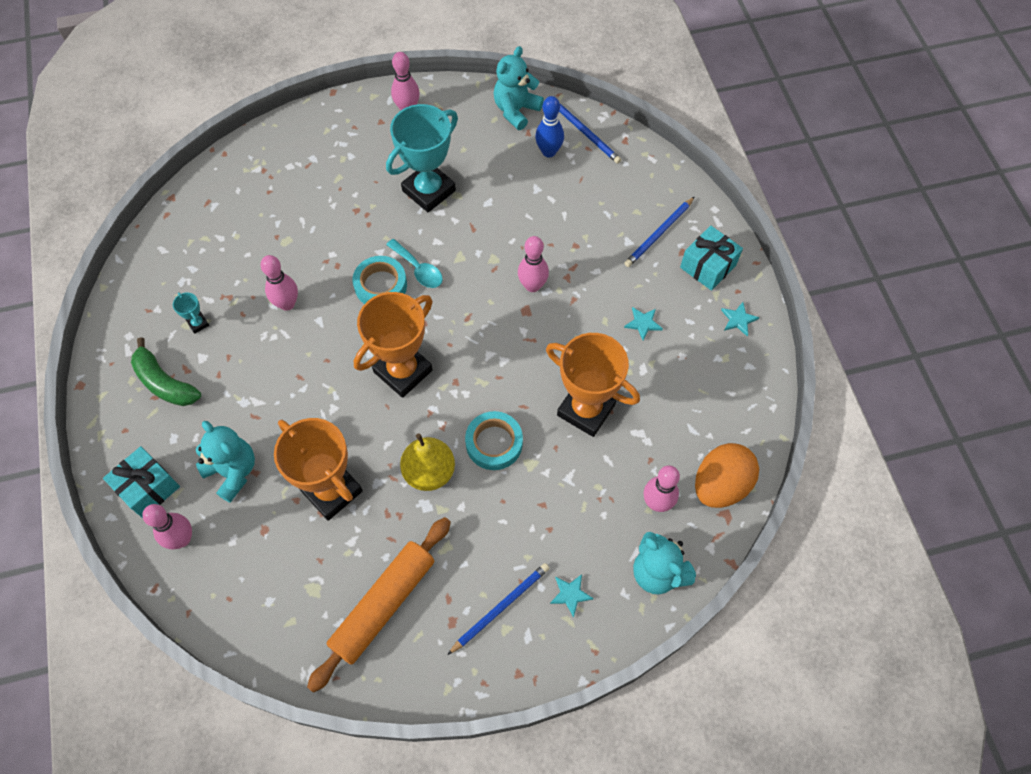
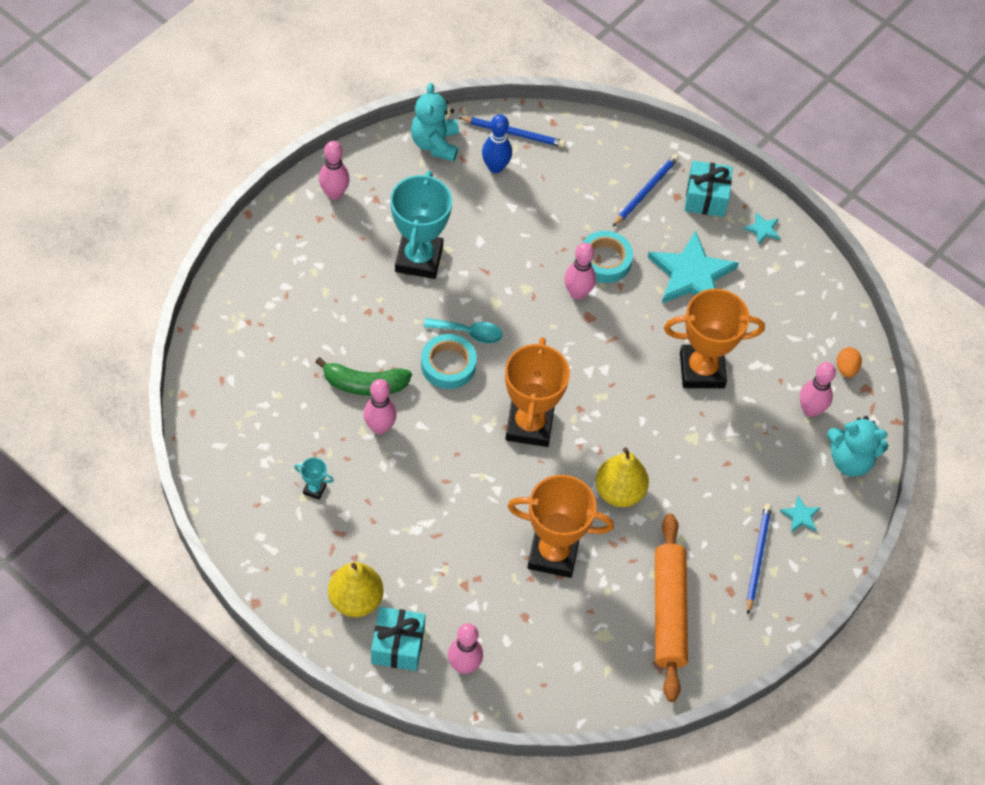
camera: 40 degrees left, 5 degrees down
(150, 430) = (355, 600): none -> yellow pear
(164, 382) = (331, 555): green banana -> green banana (364, 384)
(233, 472) = (458, 589): turquoise teddy bear -> none
(494, 443) = (651, 439): turquoise tape -> turquoise tape (604, 260)
(643, 323) = (691, 274): turquoise star -> turquoise star, size x2.39
(659, 234) = (645, 191): blue pencil -> blue pencil turned 150 degrees counterclockwise
(720, 485) = (846, 368): orange egg -> orange egg, size x0.48

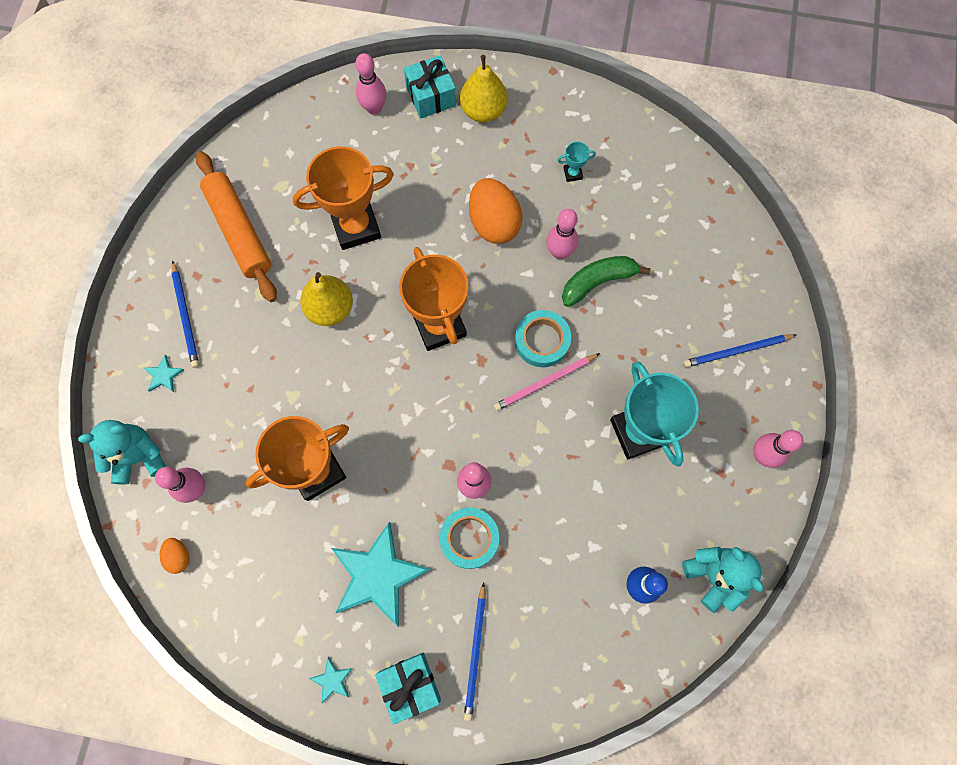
camera: 155 degrees right, 15 degrees up
(421, 485) = (494, 223): none -> orange egg
(469, 333) = (544, 383): turquoise spoon -> pink pencil
(514, 133) = (648, 642): blue pencil -> blue pencil (736, 351)

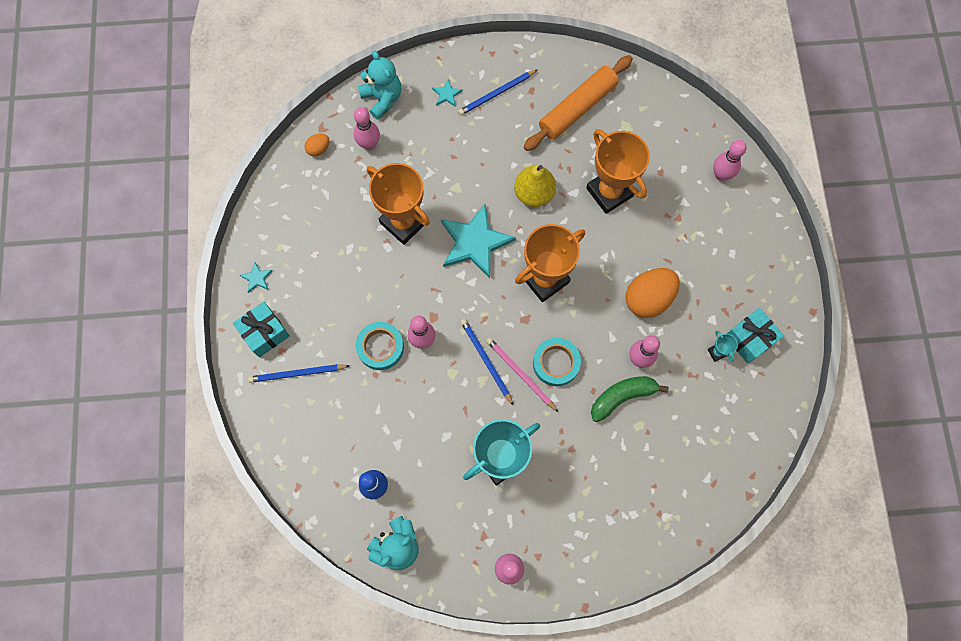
camera: 75 degrees right, 0 degrees up
(378, 575) = (337, 288): turquoise star -> turquoise star (475, 242)
(431, 96) = (749, 216): turquoise gift -> turquoise gift (749, 339)
(483, 111) = (751, 263): yellow pear -> none
(598, 282) = (622, 397): green banana -> green banana turned 75 degrees counterclockwise
(736, 351) = (595, 529): blue pencil -> blue pencil (486, 360)

